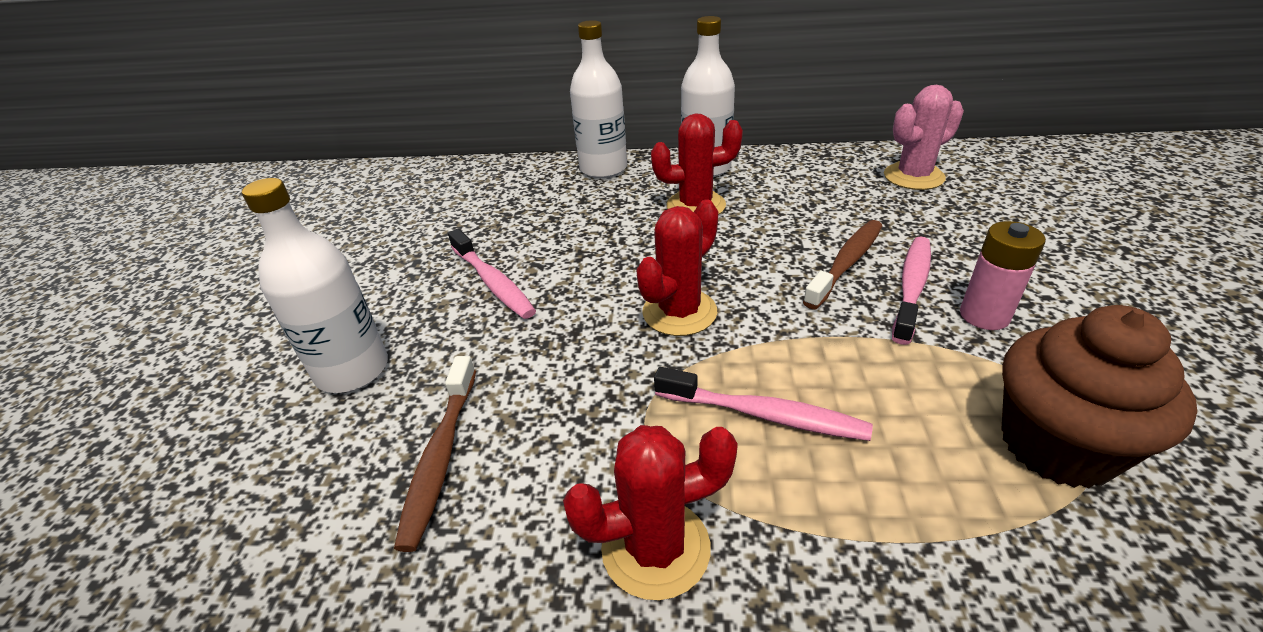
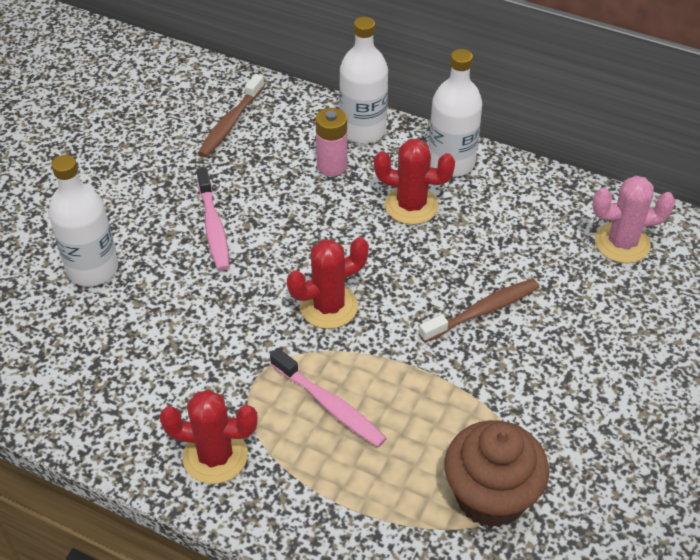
camera: 20 degrees right, 10 degrees up
(440, 458) = (123, 355): brown toothbrush -> brown toothbrush (230, 123)
(912, 287) = (511, 351): pink toothbrush -> none
(984, 316) = (540, 395): pink battery -> pink battery (332, 166)

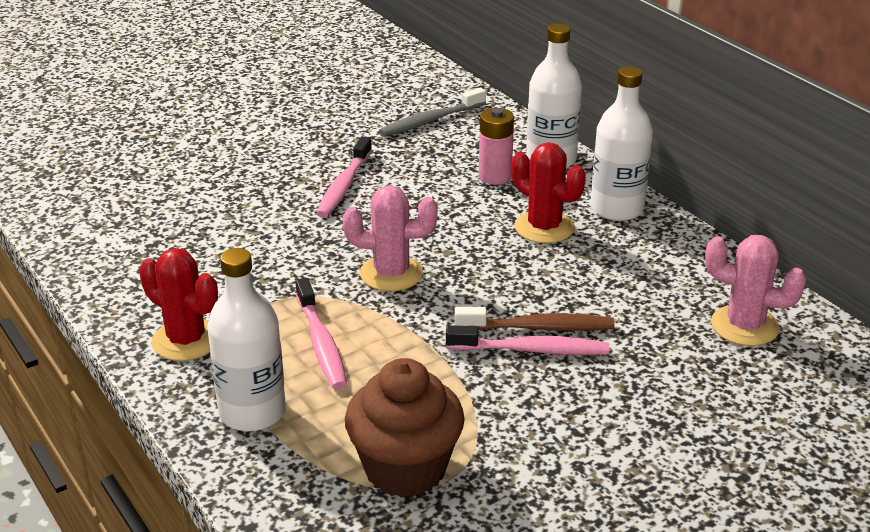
camera: 30 degrees right, 15 degrees down
(93, 269) = (214, 181): white bottle -> white bottle (252, 412)
(230, 123) = (430, 121): brown toothbrush -> grey toothbrush
(328, 306) = (391, 273): red cactus -> pink cactus
(494, 335) = (532, 350): none -> pink toothbrush

